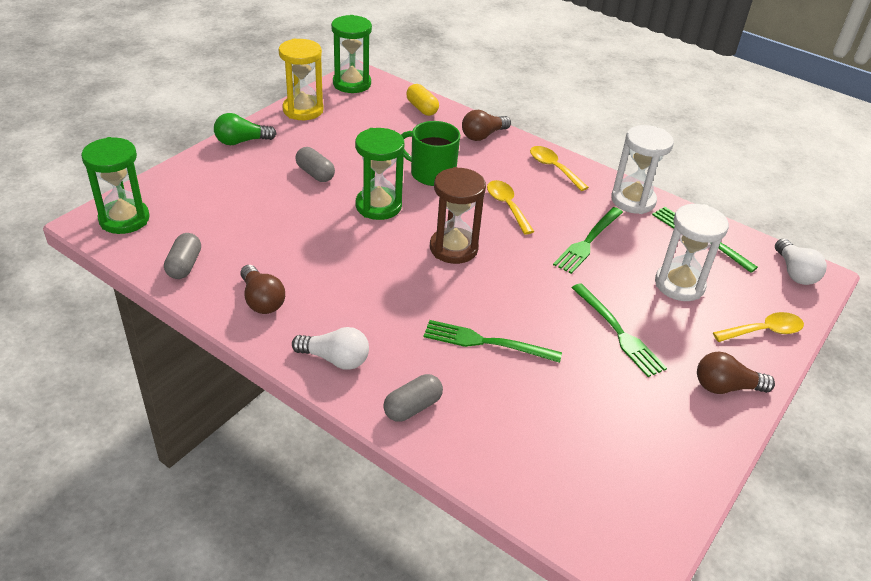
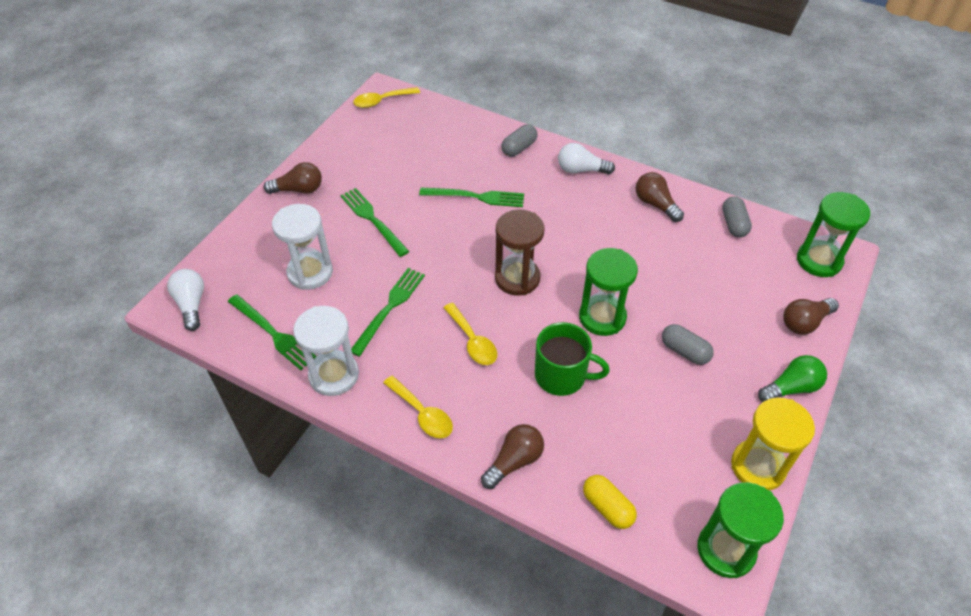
camera: 175 degrees right, 10 degrees up
(189, 176) = (805, 322): none -> brown light bulb
(764, 331) = (250, 238): yellow spoon -> yellow spoon (381, 101)

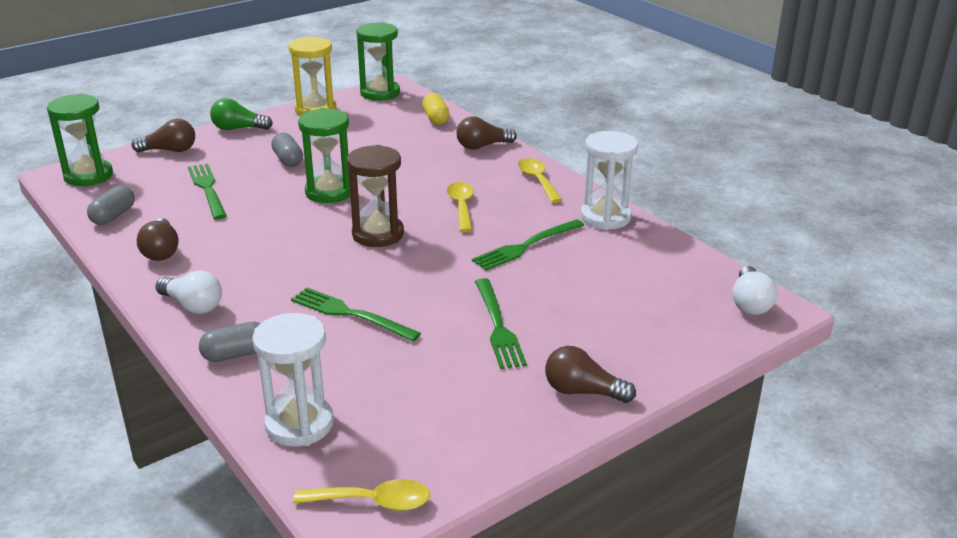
camera: 155 degrees left, 20 degrees down
(273, 333) = (658, 258): green fork -> green fork (207, 189)
(310, 272) = (600, 296): white hourglass -> white hourglass (299, 424)
(562, 376) = (403, 172): green mug -> none

